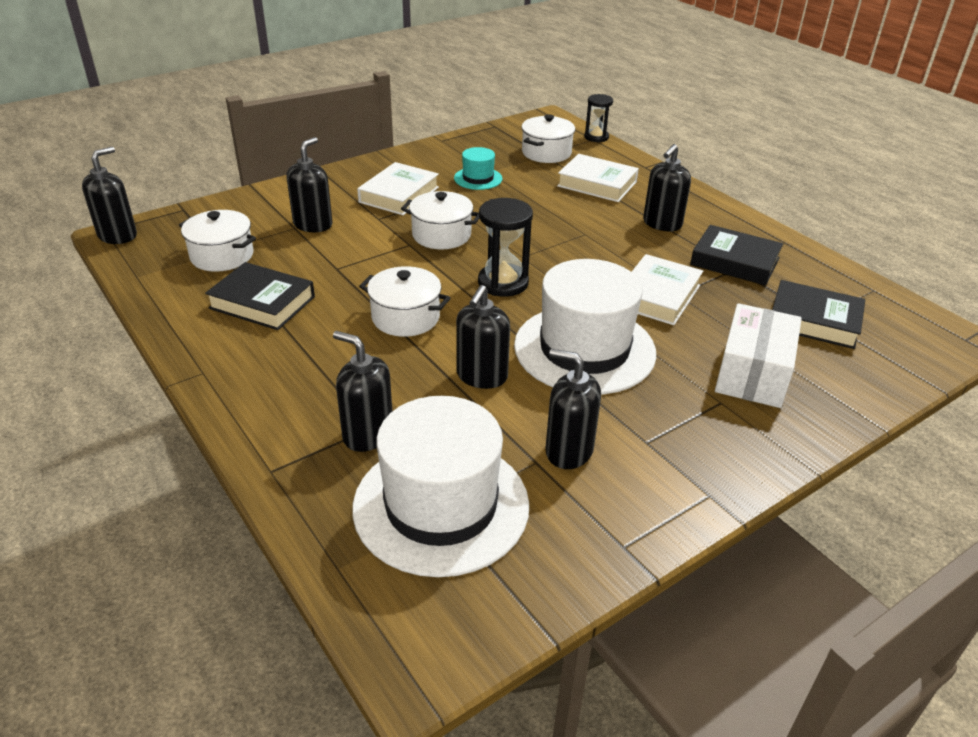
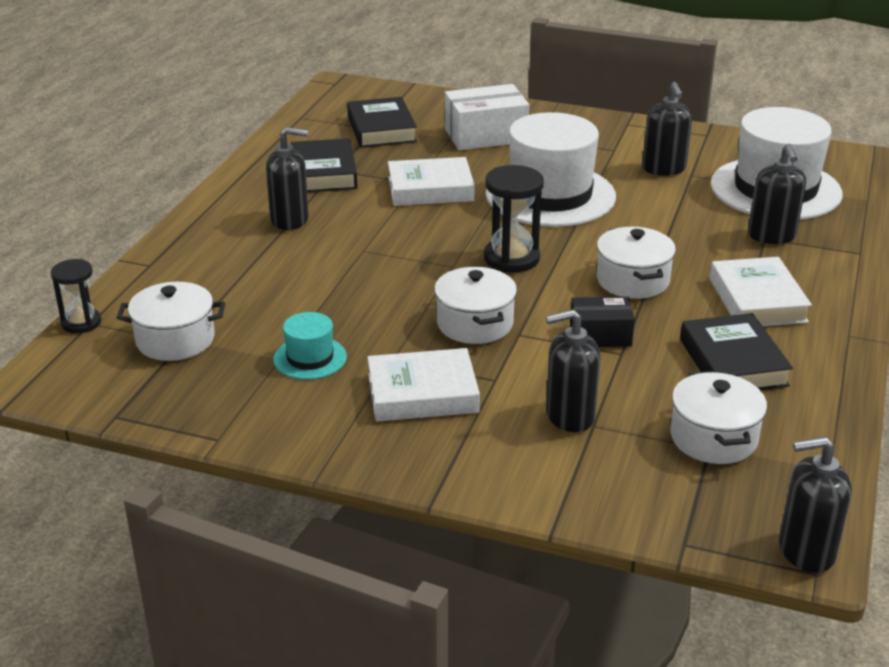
camera: 125 degrees left, 5 degrees down
(365, 270) = (600, 335): none -> black box
(481, 376) = (646, 220): black soap dispenser -> none
(597, 184) = (233, 279): white book -> white book (757, 300)

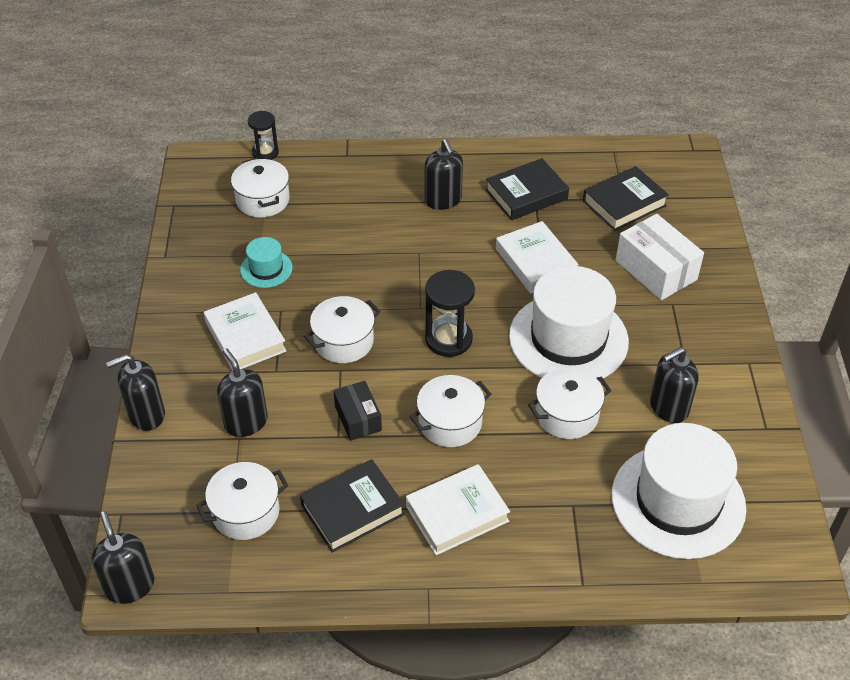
camera: 70 degrees right, 15 degrees up
(651, 217) = (567, 415): none -> white pot
(772, 236) = (579, 510): black soap dispenser -> black soap dispenser (146, 415)

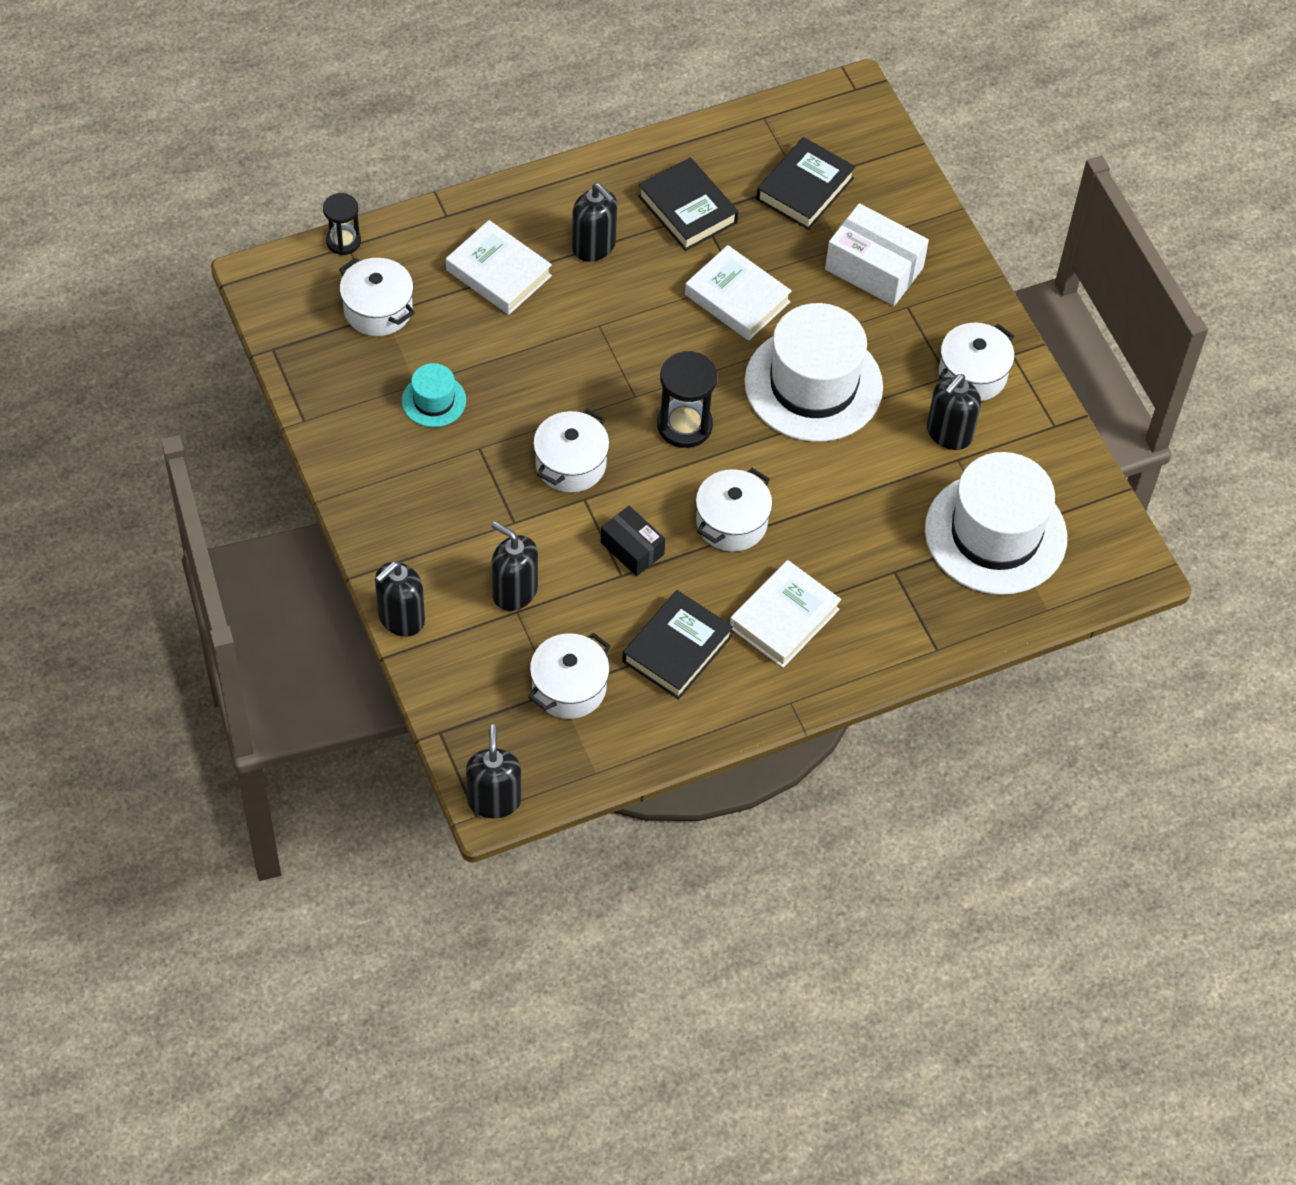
camera: 25 degrees left, 10 degrees up
(130, 586) = (494, 800): black soap dispenser -> black soap dispenser turned 45 degrees clockwise
(245, 337) = (458, 492): white book -> white book (498, 273)
(526, 194) = (687, 209): black book -> black book turned 75 degrees counterclockwise
(567, 415) = (848, 475): white pot -> white pot (972, 374)

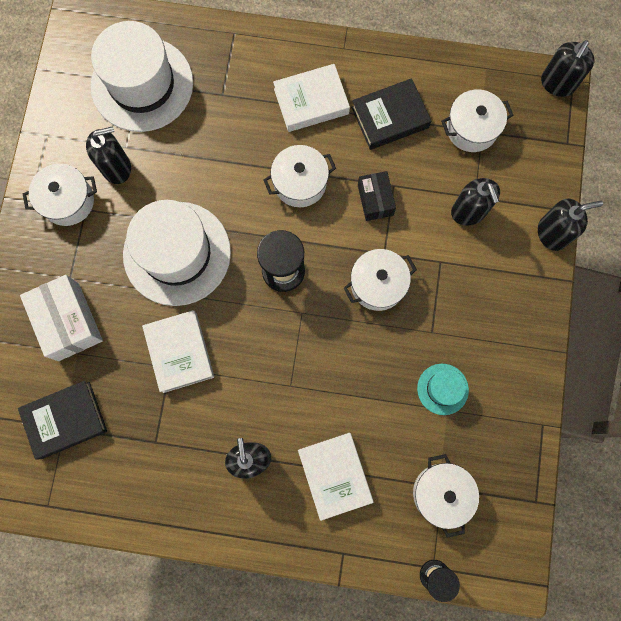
camera: 145 degrees left, 20 degrees up
(687, 209) = (162, 452): black book -> none

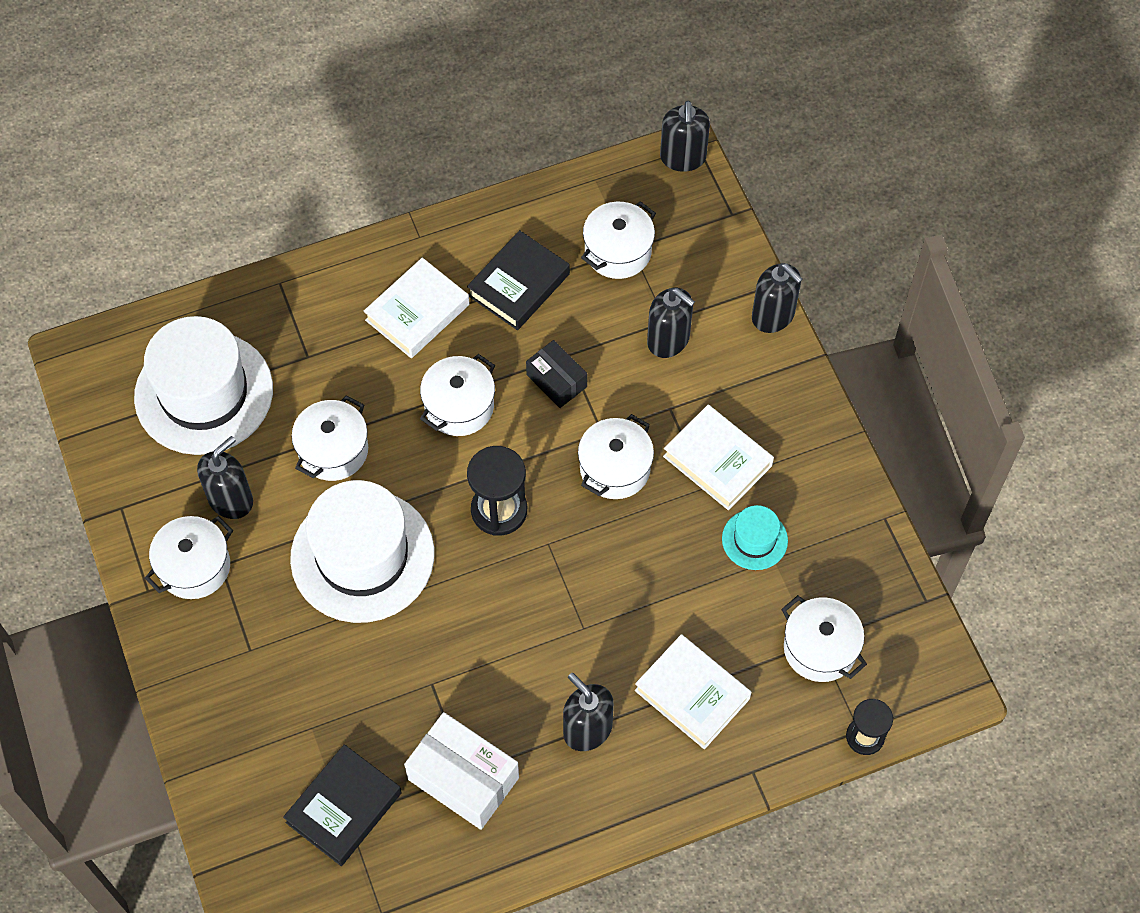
camera: 30 degrees left, 15 degrees down
(68, 322) = (279, 699): white box -> white box (463, 778)
(180, 352) = (433, 661): white book -> white book (717, 461)
(201, 169) = (333, 450): none -> white pot
(552, 233) = (773, 315): black soap dispenser -> black soap dispenser turned 90 degrees clockwise

